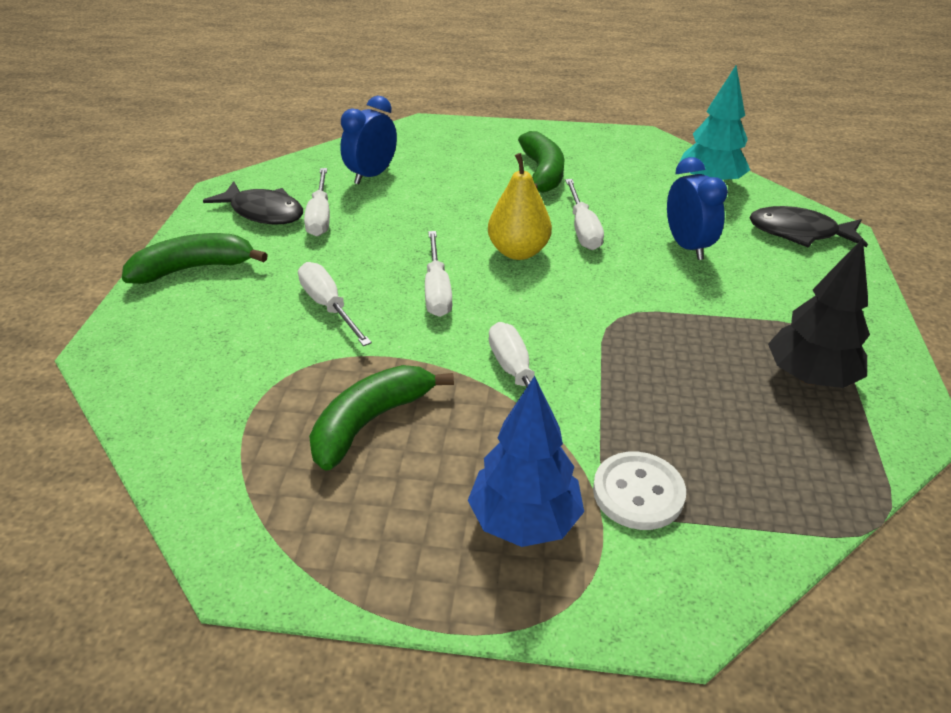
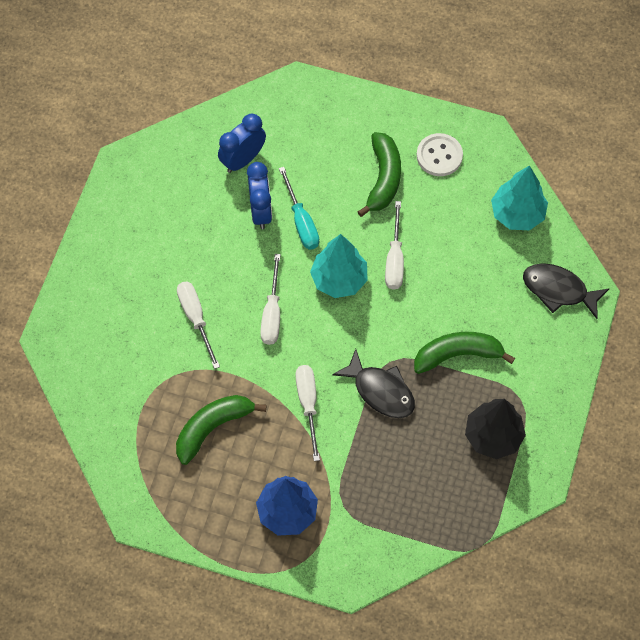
camera: 10 degrees right, 25 degrees up
(194, 269) = (103, 262): green banana -> green banana (457, 355)
(263, 212) = (154, 199): black fish -> black fish (380, 391)
(320, 216) = (197, 211): white screwdriver -> none
(454, 212) = (301, 221): none -> turquoise screwdriver
(518, 252) = (339, 279): yellow pear -> turquoise tree
(638, 492) = (354, 504): white button -> white button (439, 156)
(687, 246) = (466, 293): blue clock -> blue clock (260, 211)

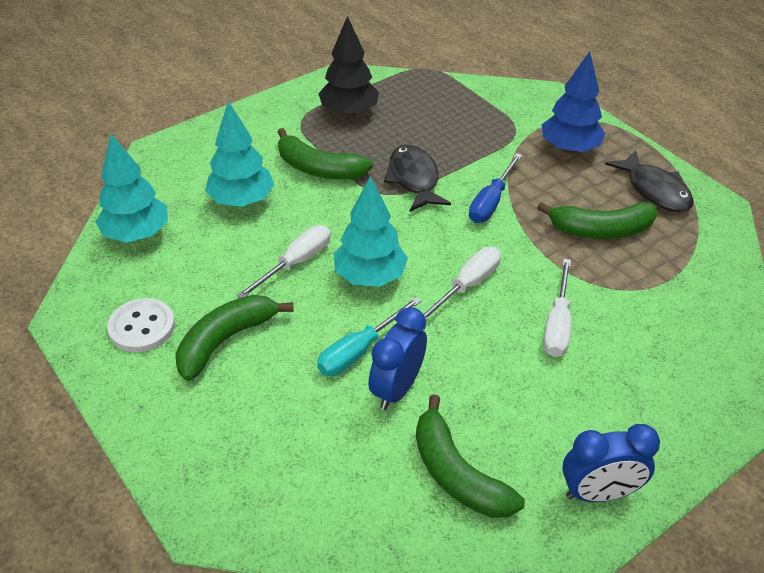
camera: 145 degrees left, 20 degrees down
(193, 183) = (457, 474): none -> green banana
(243, 160) = (368, 463): blue clock -> blue clock (598, 493)
(301, 221) = (359, 351): turquoise screwdriver -> turquoise screwdriver turned 150 degrees counterclockwise
(308, 404) = (491, 202): white screwdriver -> blue screwdriver
(481, 287) = (241, 201): none -> turquoise tree
(558, 290) = (179, 165): black fish -> black fish (654, 190)

